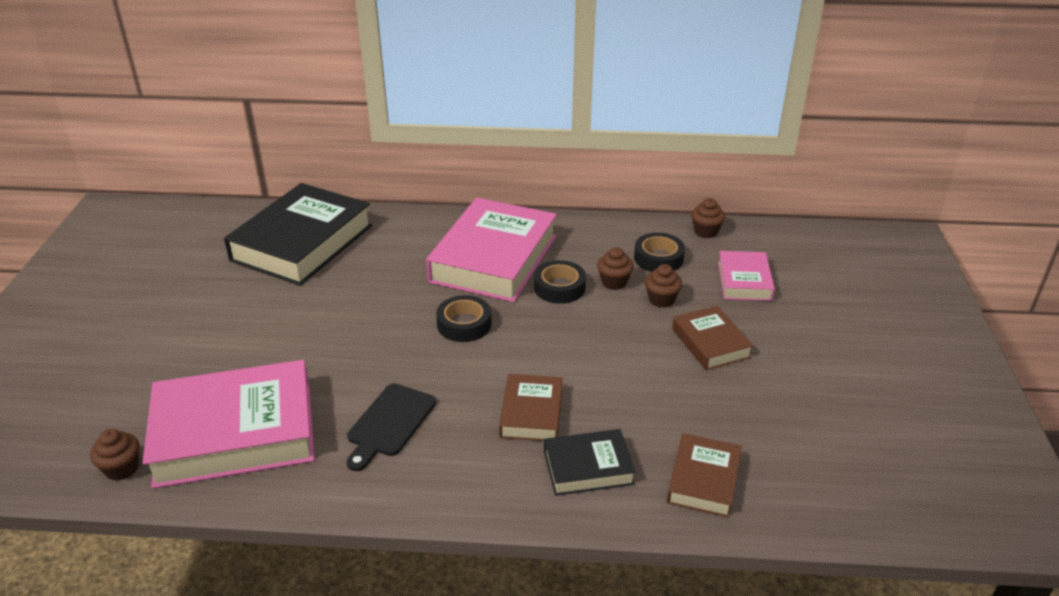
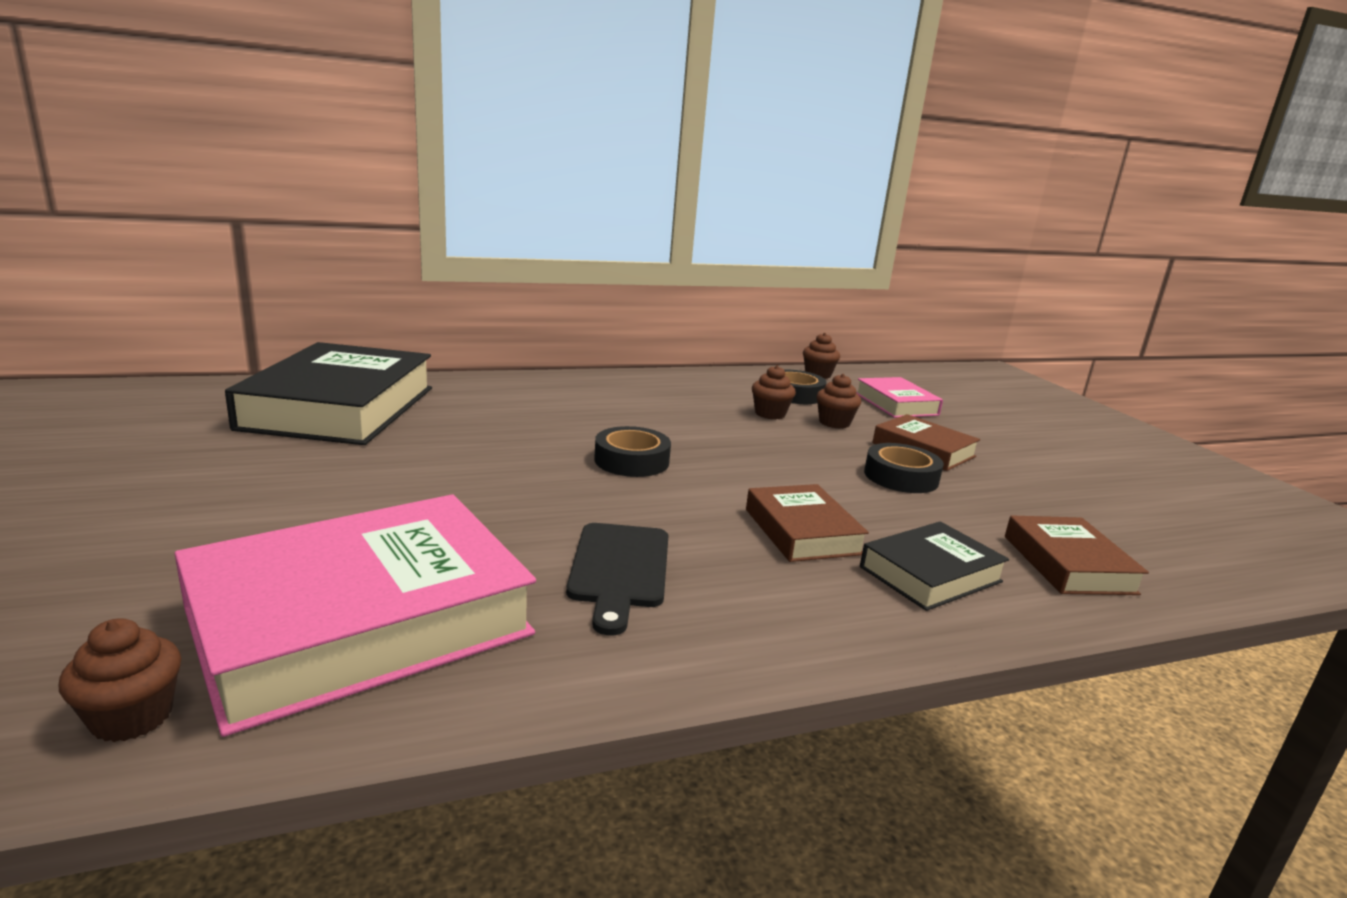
camera: 25 degrees left, 15 degrees down
(494, 259) = (614, 405): pink book -> none
(559, 287) = (715, 422): black tape -> black tape (901, 477)

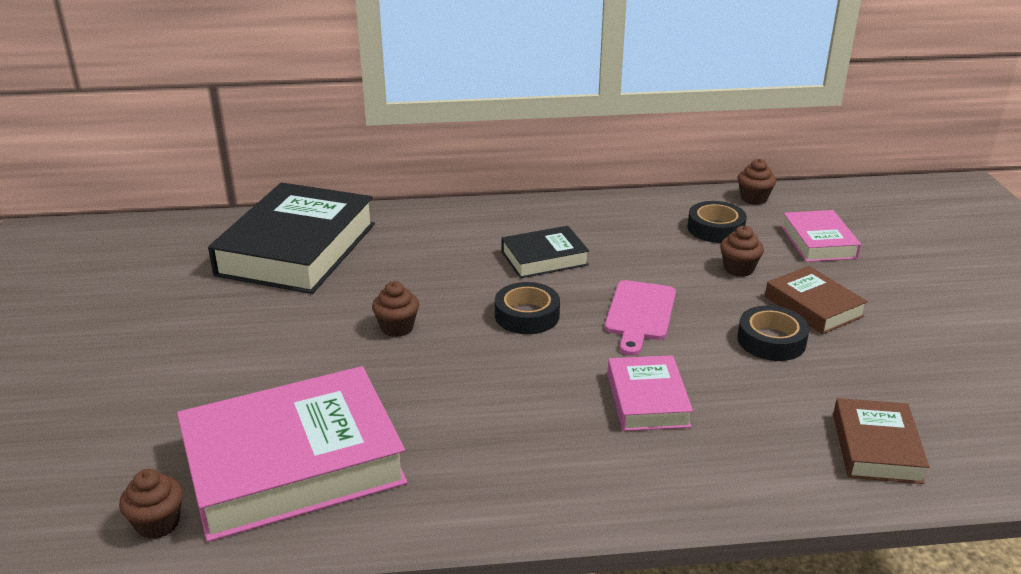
camera: 15 degrees right, 10 degrees up
(619, 569) = (483, 430): black cutting board -> none
(754, 458) = (639, 314): none -> pink cutting board
(770, 414) = (678, 256): brown cupcake -> brown cupcake (397, 327)
(802, 531) = (647, 400): brown book -> pink book
(930, 574) = (740, 450): black book -> black book (544, 258)

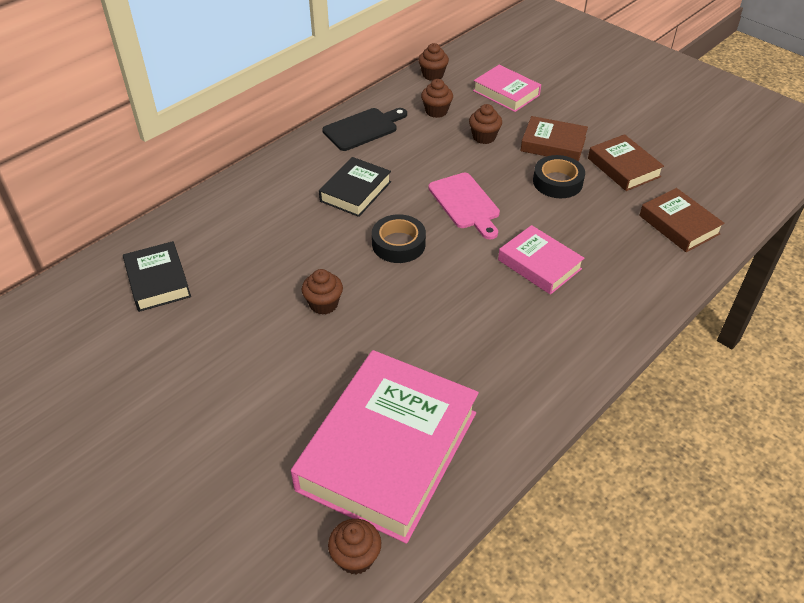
camera: 40 degrees left, 15 degrees up
(297, 249) = (158, 281): black book -> black book, size x0.51
(620, 214) = (363, 128): none -> black cutting board
(715, 228) = (436, 111): black tape -> brown cupcake
(876, 363) = (623, 167): none -> brown book

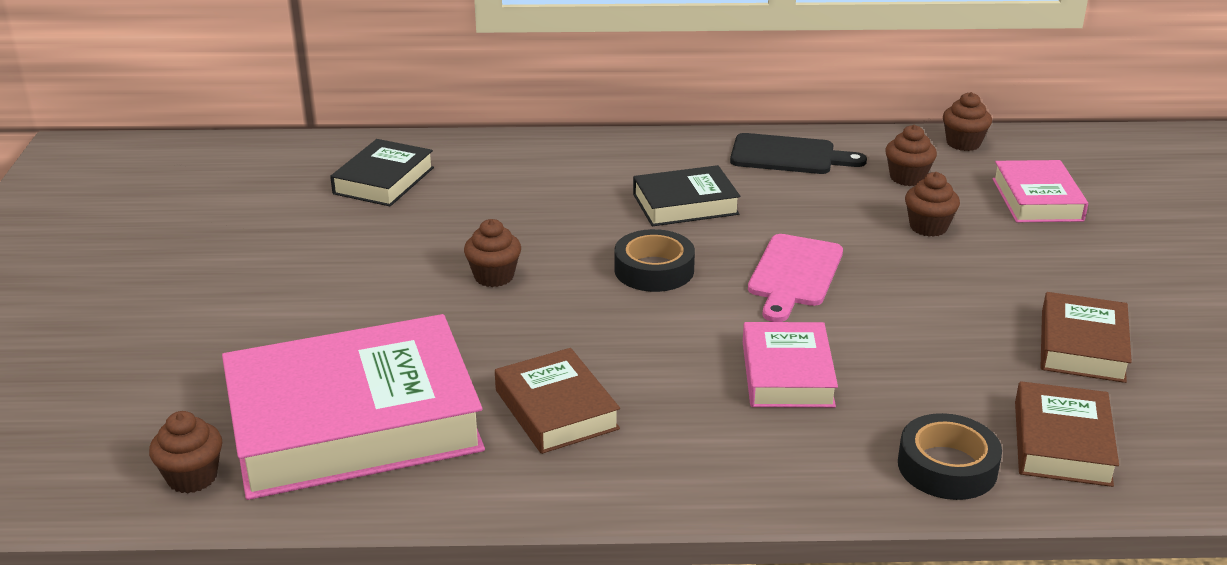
camera: 45 degrees right, 15 degrees down
(553, 144) = (1015, 276): brown book -> brown book (556, 409)
(557, 182) = (954, 313): black tape -> black tape (947, 467)

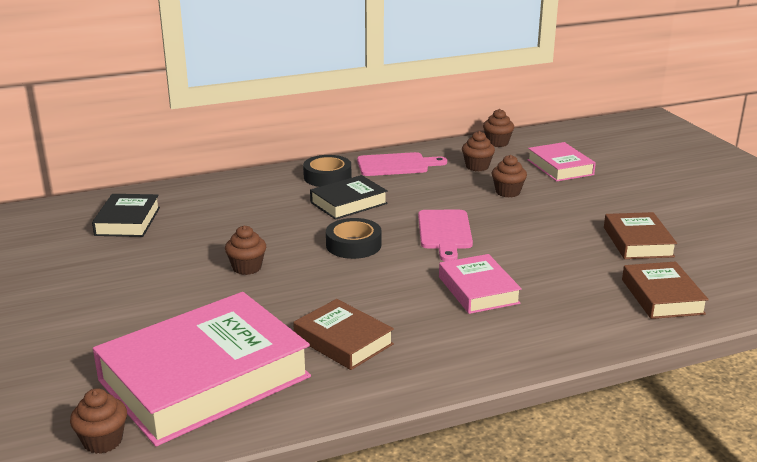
camera: 20 degrees left, 5 degrees down
(788, 156) = (396, 165): black cutting board -> pink cutting board
(947, 467) = (607, 323): black tape -> black tape (327, 177)

